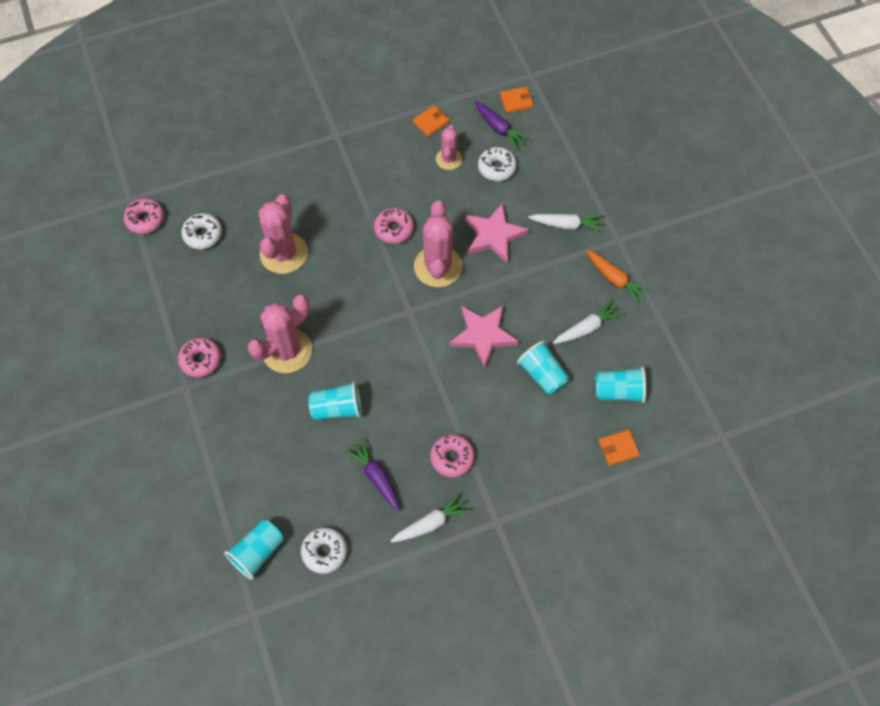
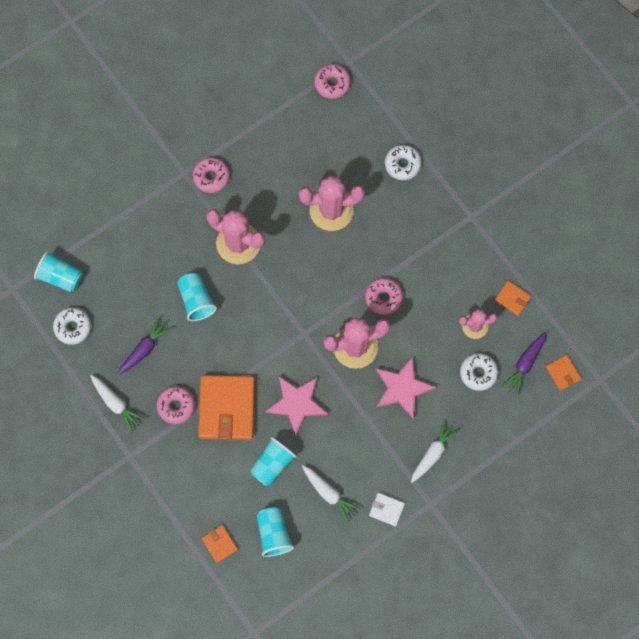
camera: 75 degrees right, 10 degrees up
(203, 234) = (331, 136): white donut -> white donut (402, 164)
(469, 405) = (227, 408): none -> orange wallet
(567, 225) = (433, 453): white carrot -> white carrot turned 135 degrees counterclockwise
(615, 279) = (386, 509): orange carrot -> white wallet

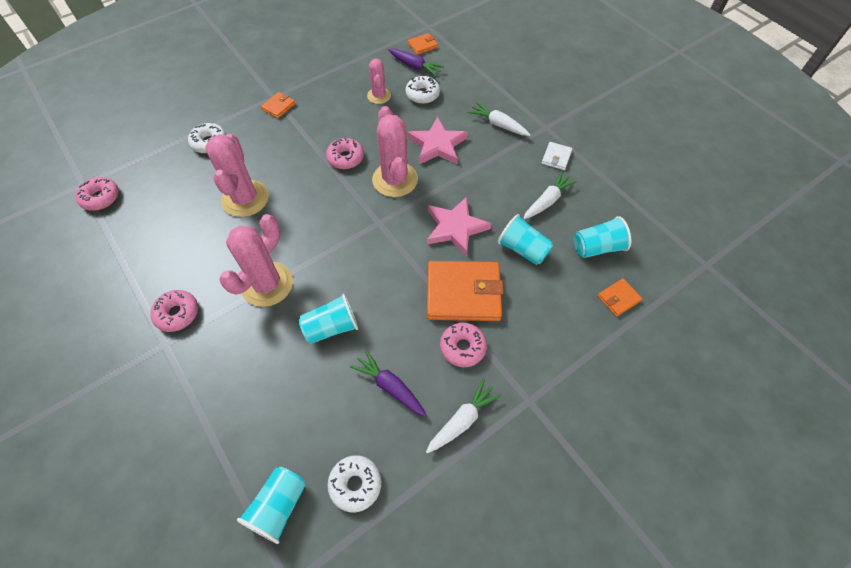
camera: 90 degrees left, 15 degrees down
(512, 298) = (355, 72): orange wallet -> orange wallet (279, 106)

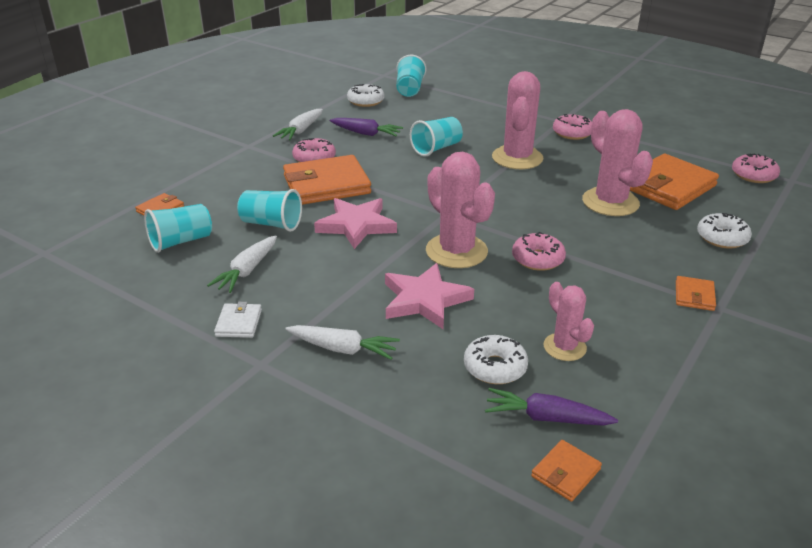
camera: 160 degrees right, 25 degrees down
(182, 204) = (668, 186): none -> orange wallet

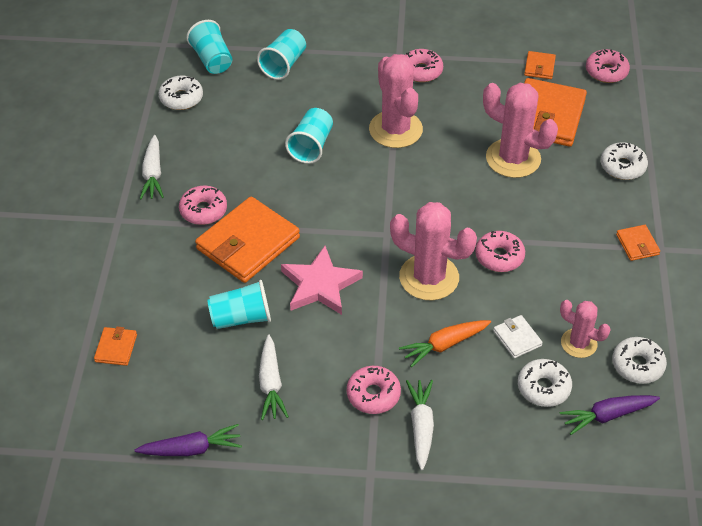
camera: 30 degrees left, 15 degrees up
(181, 241) = (177, 378): turquoise cup -> turquoise cup (284, 65)
(239, 323) = (316, 442): white wallet -> white wallet (517, 338)
(324, 310) = (373, 394): none -> pink donut
(343, 349) = (421, 426): white carrot -> white carrot turned 75 degrees counterclockwise
(366, 133) = (224, 151): purple carrot -> purple carrot (192, 449)
(425, 300) = (444, 345): pink star -> orange carrot
(565, 473) = (647, 455): orange wallet -> orange wallet (539, 67)
(618, 389) = (637, 365): none -> white donut

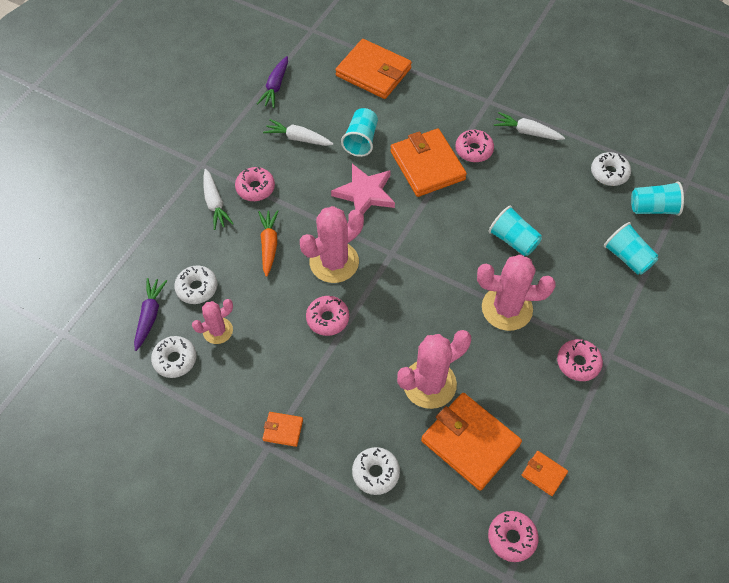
camera: 115 degrees right, 10 degrees up
(116, 348) = (373, 72): orange wallet -> orange wallet, size x2.18
(421, 426) = (215, 204): white carrot -> white carrot turned 45 degrees clockwise
(517, 338) = (247, 292): white wallet -> none

